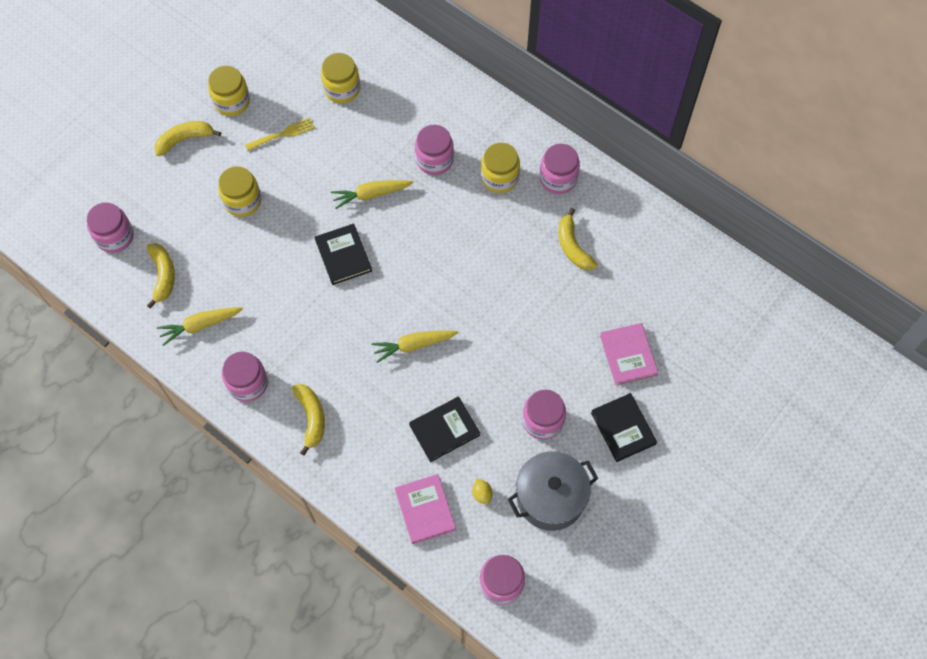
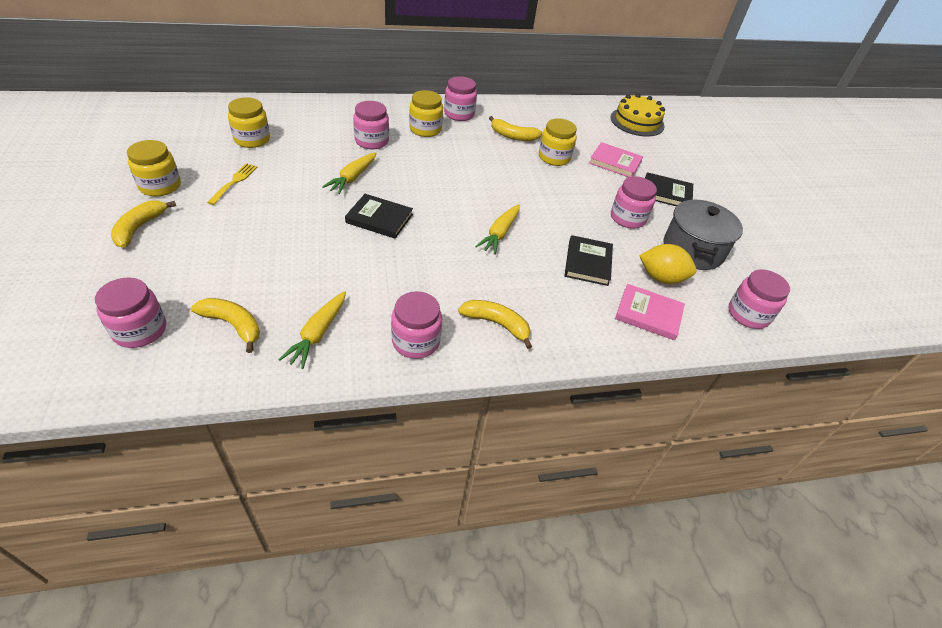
camera: 55 degrees left, 20 degrees down
(242, 201) = (249, 235): yellow jar -> yellow jar (554, 158)
(482, 494) = (661, 278): yellow lemon -> yellow lemon, size x2.04
(739, 325) = (637, 122): none -> yellow cake

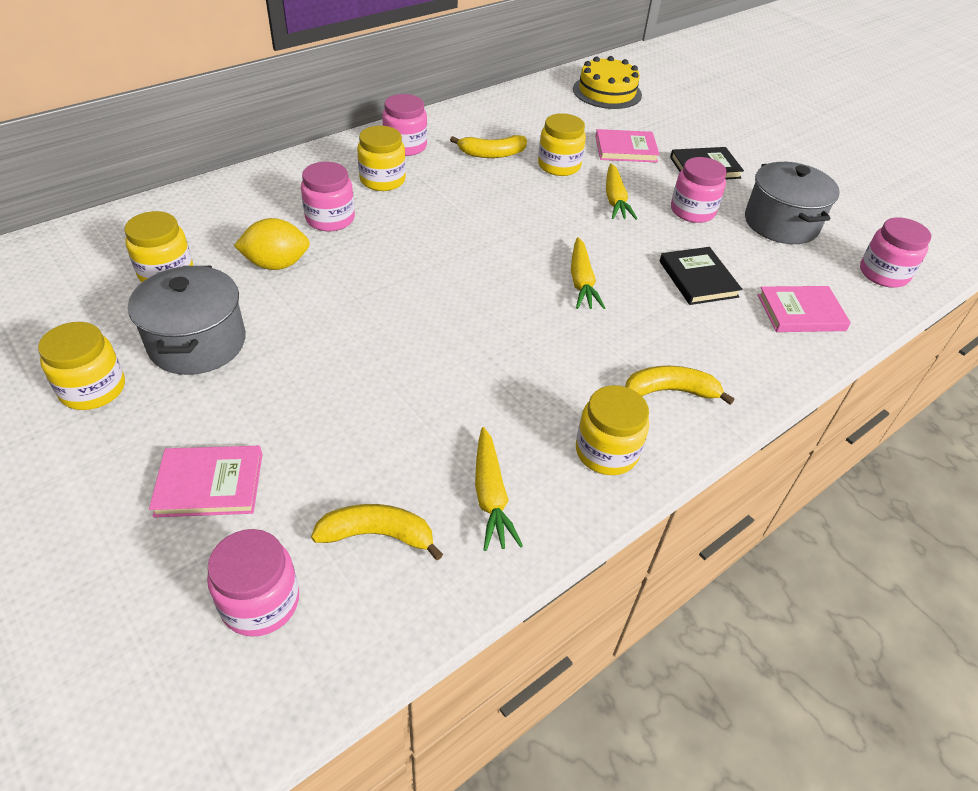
camera: 25 degrees left, 0 degrees up
(139, 228) = (120, 462): yellow banana -> none
(171, 258) = (209, 484): none -> pink book
(234, 182) = (197, 343): yellow fork -> grey pot
(352, 178) = (350, 277): yellow carrot -> yellow carrot (615, 200)
(379, 218) = (431, 317): black book -> none
(416, 341) = (606, 452): pink jar -> yellow jar
(661, 278) = (779, 267): yellow lemon -> yellow lemon (276, 264)

